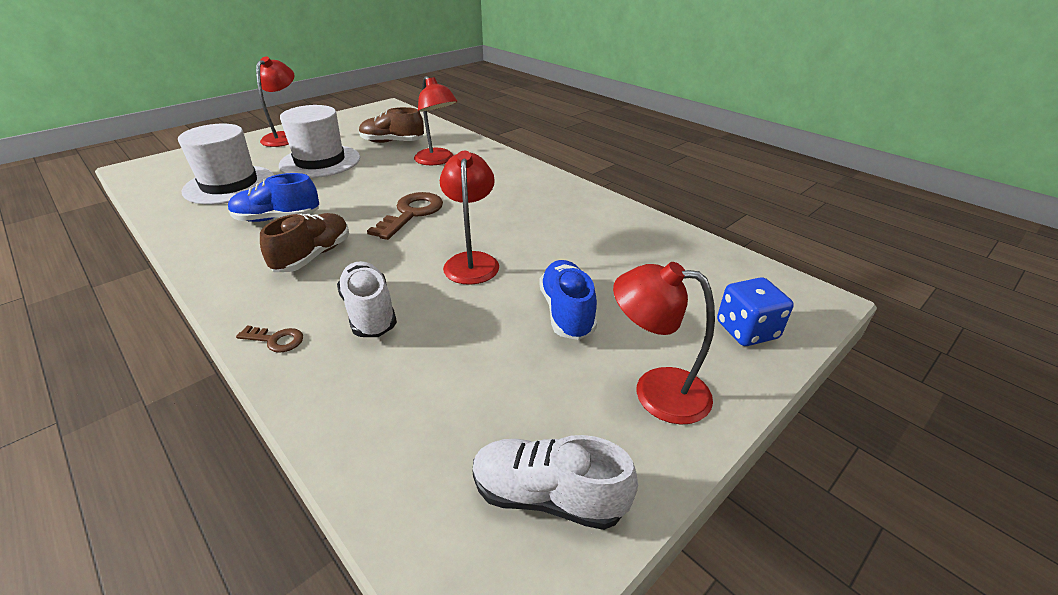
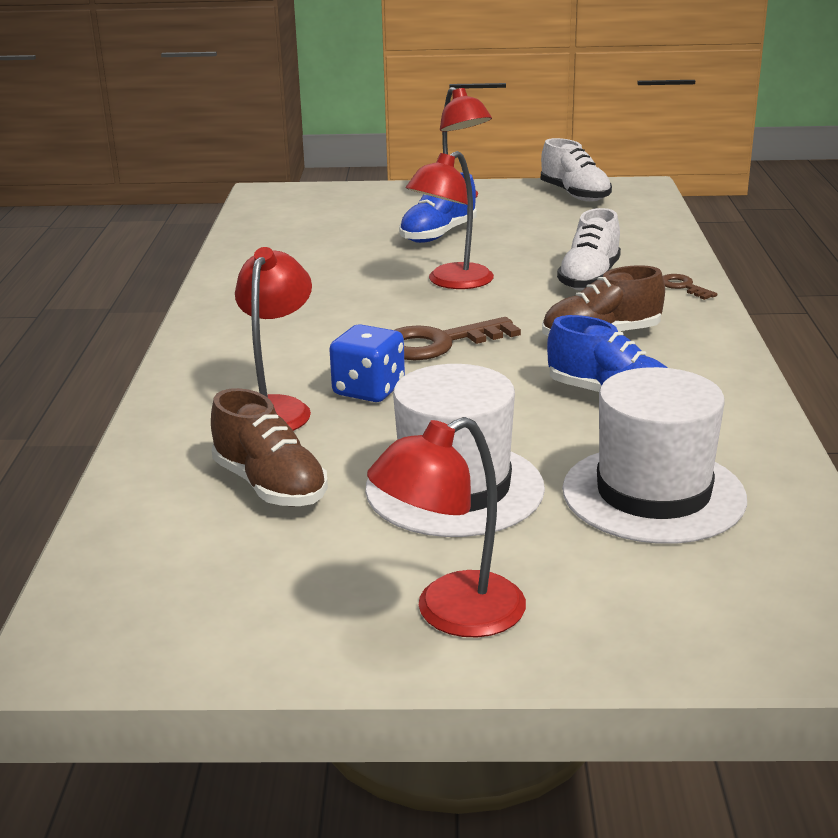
camera: 135 degrees left, 10 degrees down
(746, 330) = (346, 197): blue dice -> blue dice (369, 390)

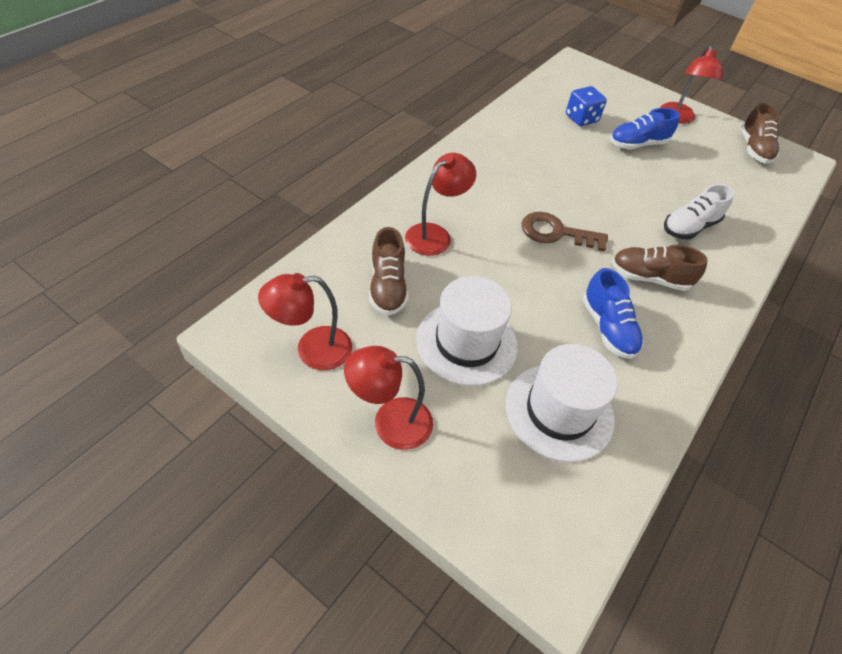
camera: 30 degrees right, 25 degrees up
(369, 390) = (490, 247): blue dice -> blue dice (581, 118)
(451, 282) = (608, 188): red lamp -> red lamp (312, 350)
(575, 195) = (753, 149): white shoe -> brown shoe
(683, 287) = (741, 264): brown key -> none

